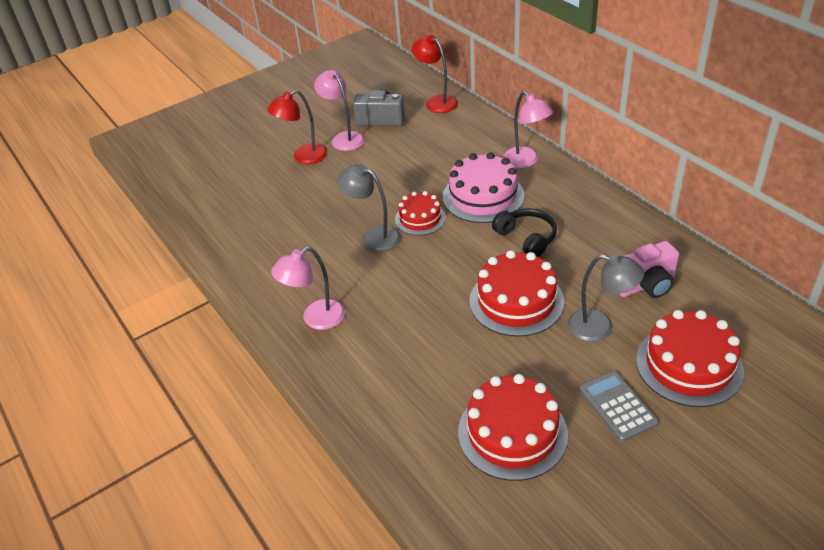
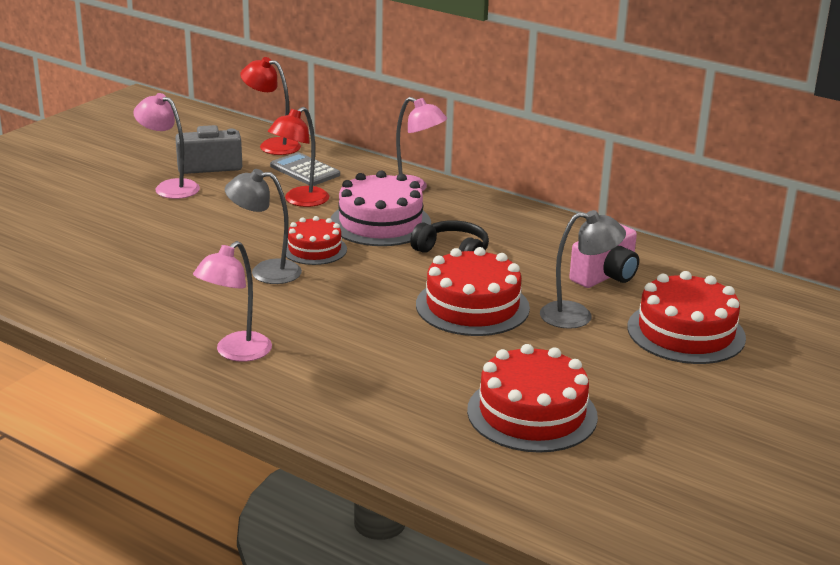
camera: 25 degrees left, 15 degrees down
(303, 157) = (125, 209): red lamp -> red lamp (300, 201)
(617, 406) = (631, 374): grey calculator -> grey calculator (305, 170)

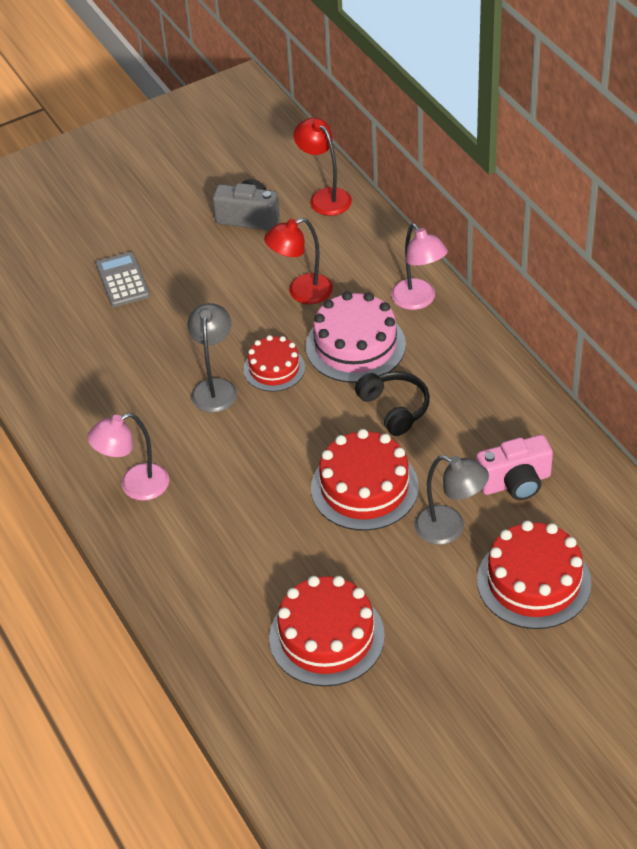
camera: 30 degrees right, 20 degrees up
(170, 187) = (197, 242): pink lamp -> none
(265, 271) = (215, 388): grey lamp -> grey lamp turned 60 degrees clockwise
(305, 170) = (332, 246): grey calculator -> grey calculator (122, 280)

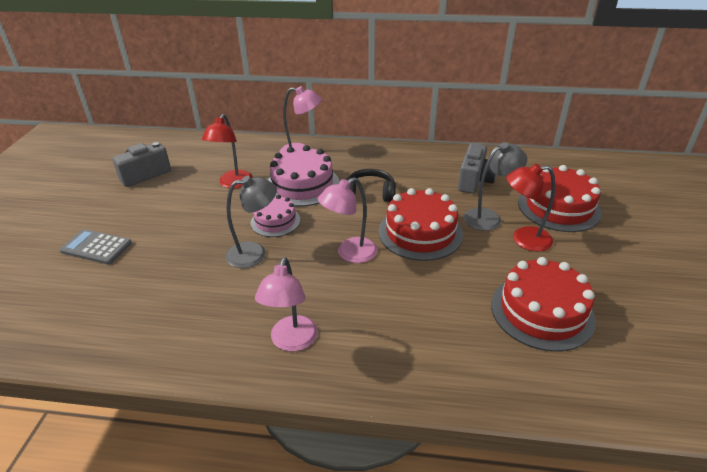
camera: 55 degrees left, 10 degrees down
(215, 388) = (255, 253): grey lamp -> grey lamp turned 120 degrees clockwise
(274, 368) = (275, 221): red cake -> pink cake
(279, 454) = (350, 253): none -> pink lamp
(325, 197) = (179, 145): red lamp -> red lamp (523, 239)
(515, 482) = (475, 181): pink camera -> grey camera

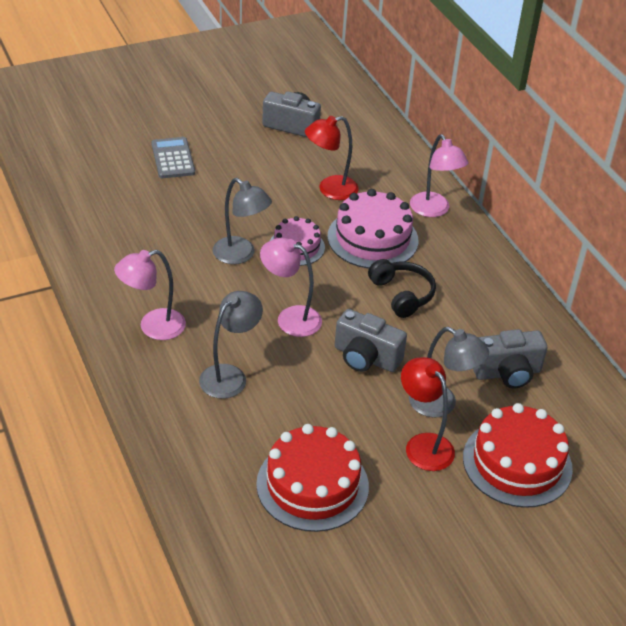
camera: 55 degrees right, 5 degrees up
(389, 313) = (230, 375): none -> grey lamp
(420, 232) = (366, 357): red cake -> grey camera

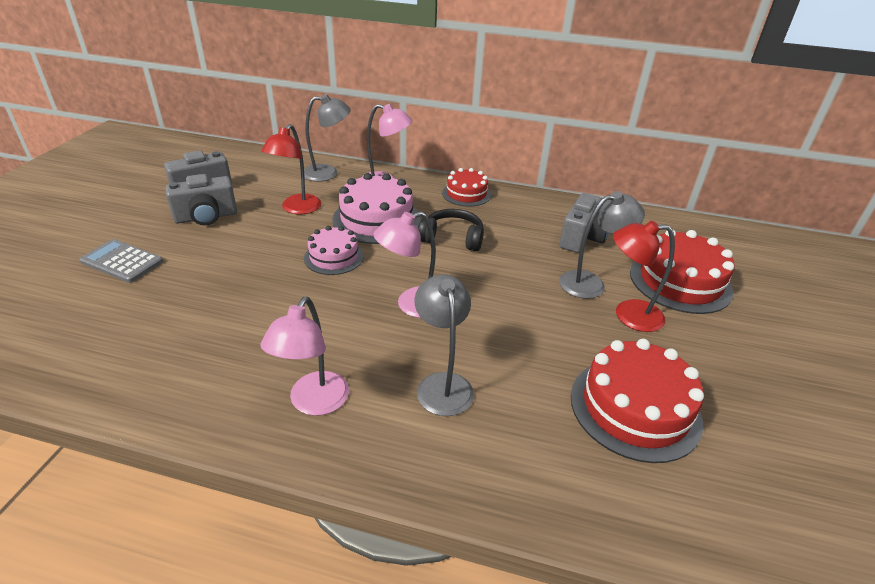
camera: 50 degrees left, 5 degrees down
(240, 255) = (299, 291): grey lamp -> grey lamp (328, 173)
(366, 357) = (502, 291): grey camera -> grey camera (206, 217)
(483, 267) = (466, 194): none -> red cake

